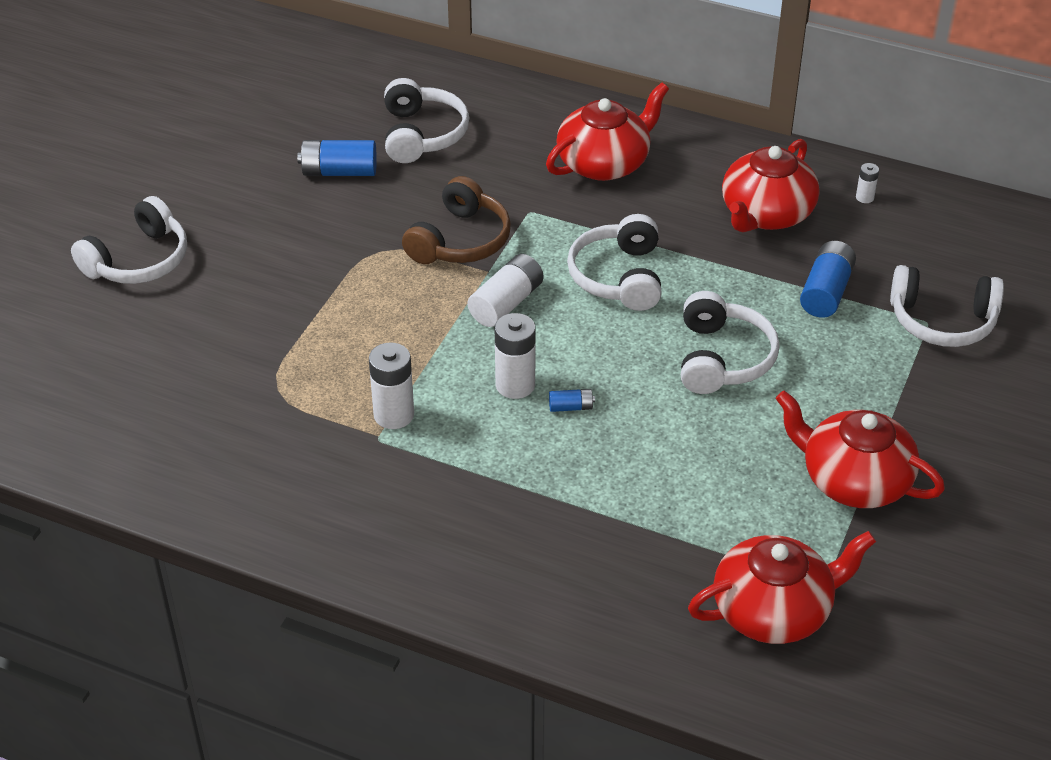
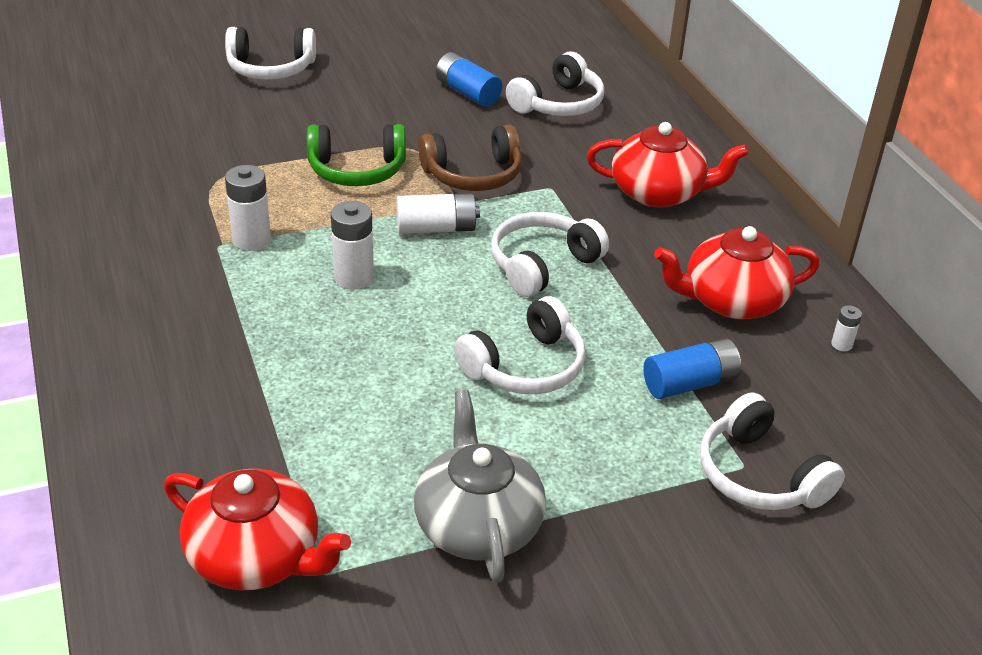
camera: 45 degrees right, 5 degrees down
(370, 300) = (357, 170): none -> green headphones
(571, 407) = (364, 317): blue battery -> none
(854, 480) = (478, 524): red teapot -> grey teapot

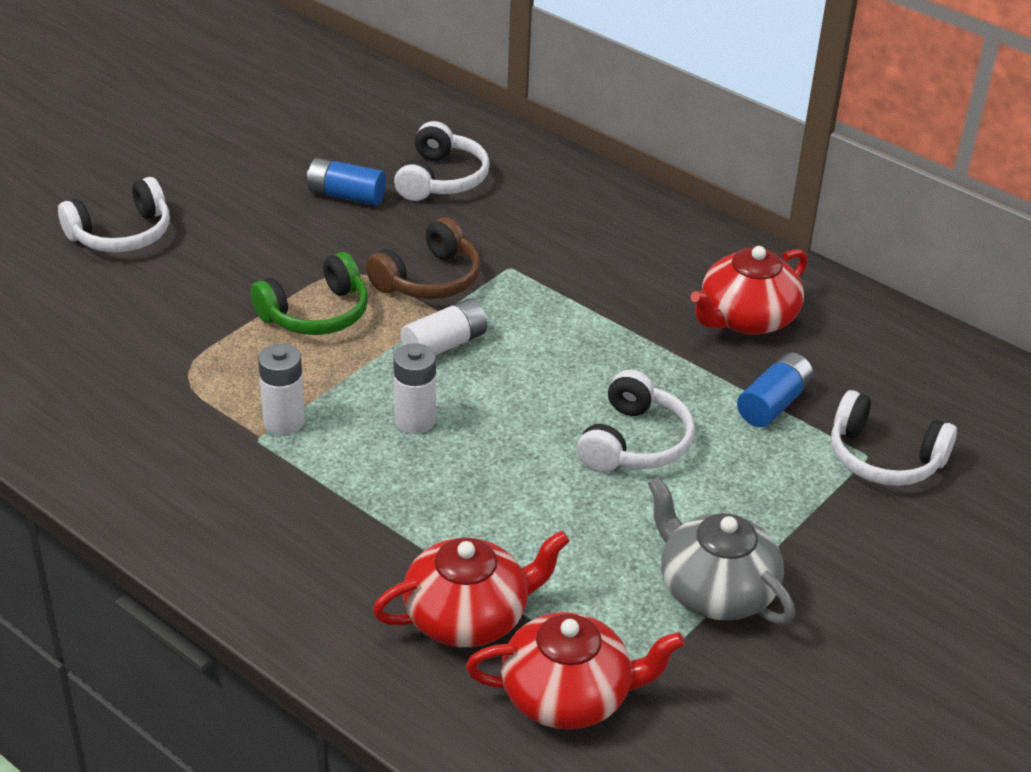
camera: 30 degrees left, 0 degrees up
(542, 265) = (567, 344): white headphones -> none
(658, 193) = (606, 239): red teapot -> red teapot (468, 617)
(841, 344) = (857, 324): white battery -> none

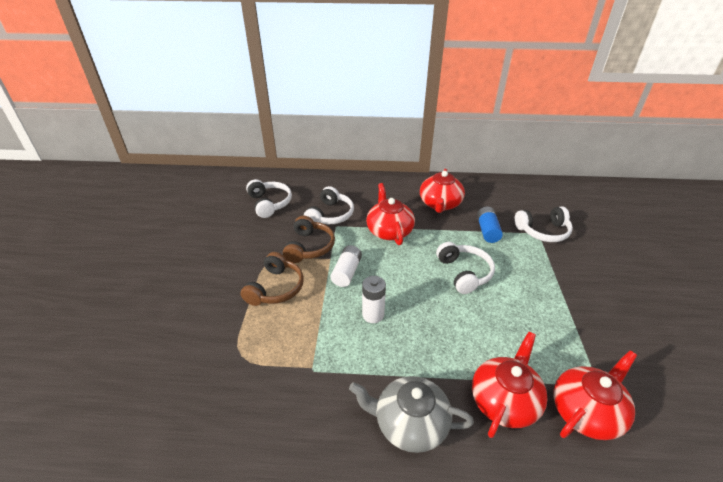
camera: 35 degrees left, 0 degrees up
(121, 234) = (135, 299): white headphones -> white headphones (330, 215)
(284, 421) = (315, 352): white battery -> none
(316, 314) = (275, 288): green headphones -> brown headphones
(346, 195) = (235, 228): blue battery -> none
(591, 318) = (389, 231): none -> red teapot
(715, 590) = (566, 318): grey teapot -> grey teapot (410, 423)

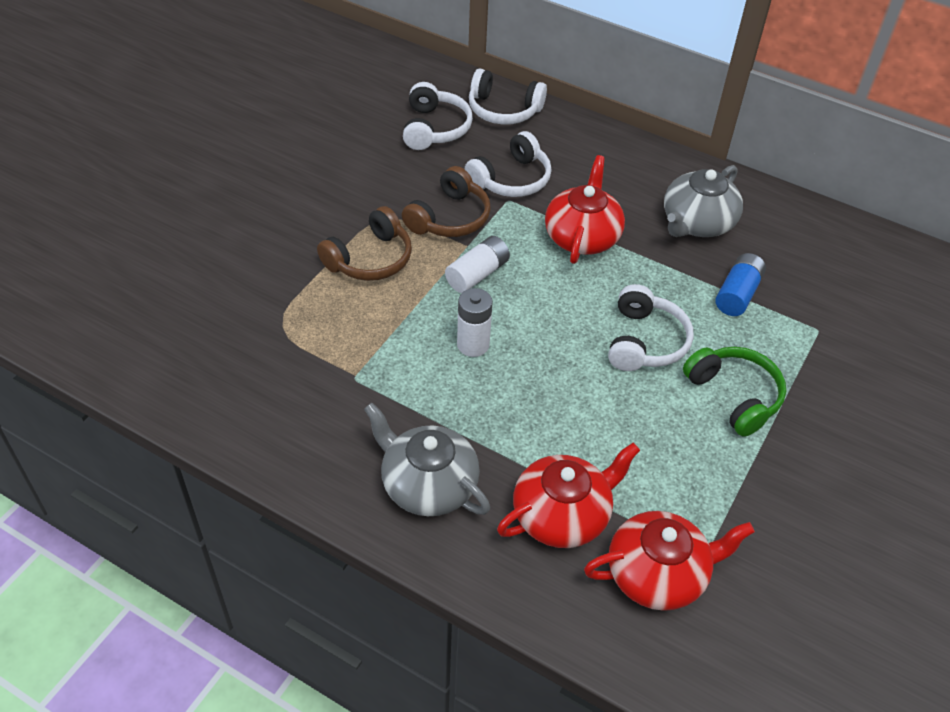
camera: 25 degrees right, 10 degrees up
(440, 204) = (697, 223): red teapot -> grey teapot
(531, 283) = (734, 396): none -> green headphones
(543, 231) = (830, 330): white headphones -> white headphones (503, 110)

